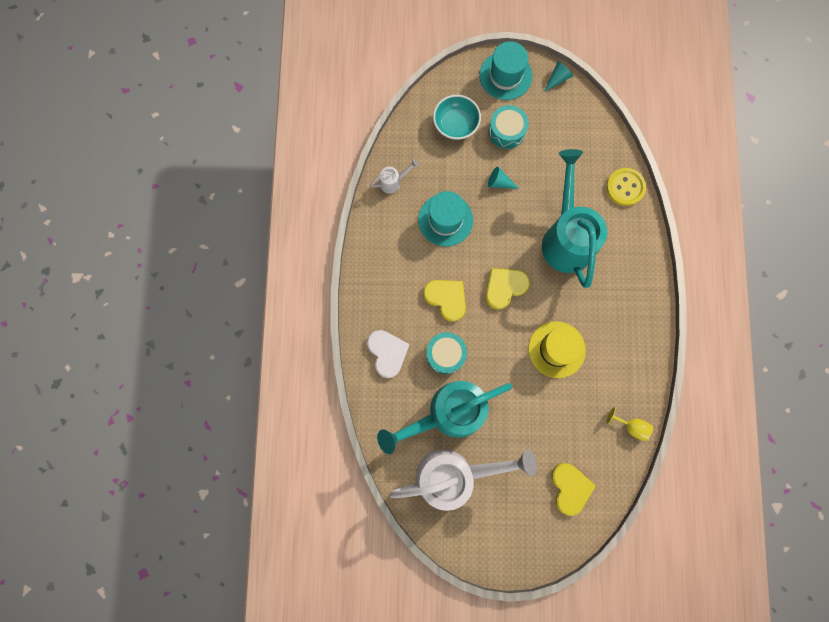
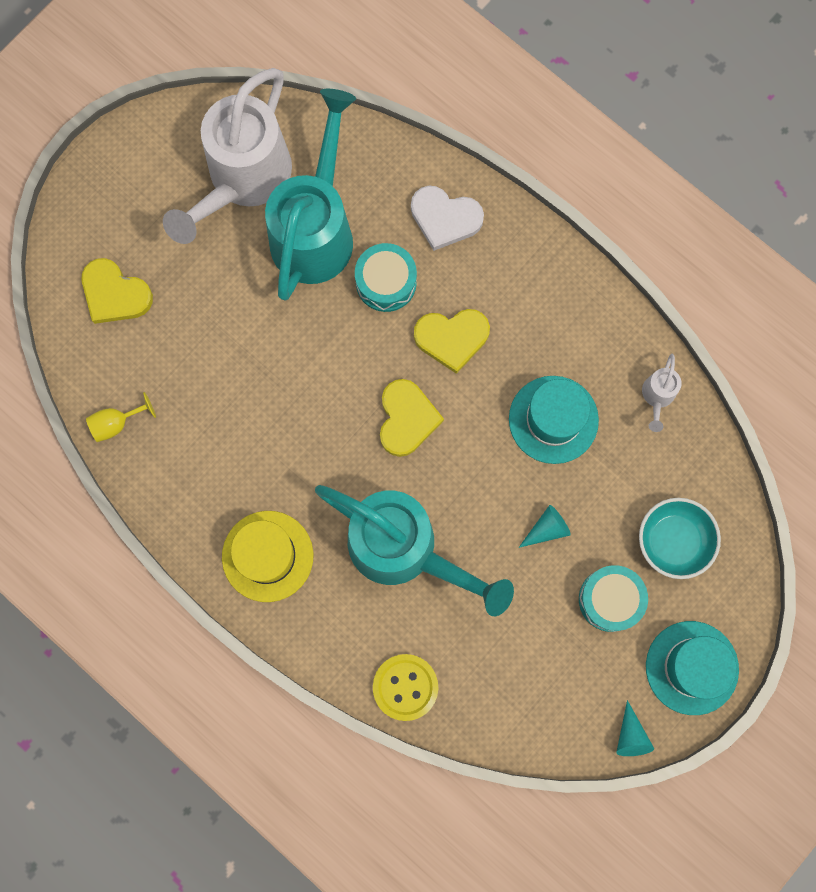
camera: 130 degrees right, 0 degrees up
(556, 349) = (279, 416): yellow hat -> yellow hat (267, 556)

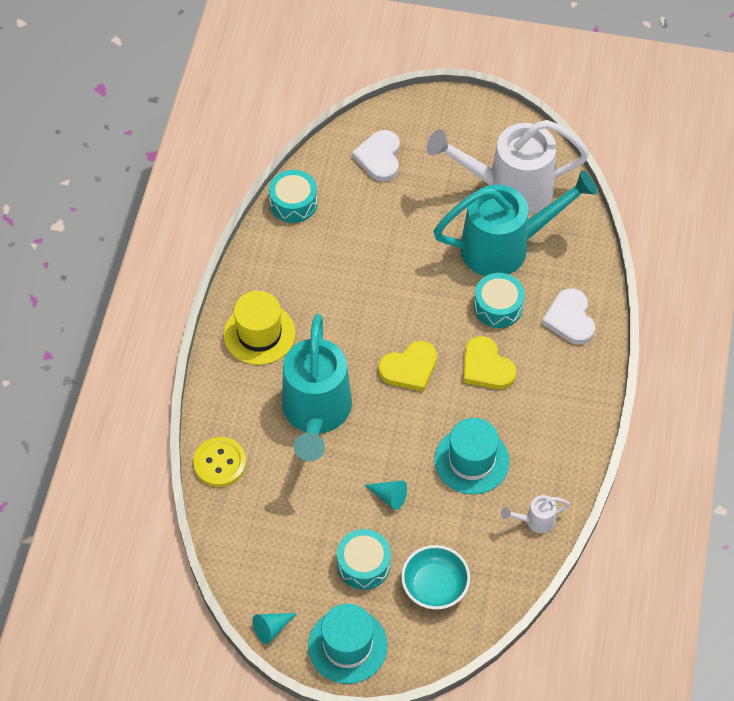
camera: 60 degrees right, 20 degrees down
(115, 294) = (379, 157): yellow heart -> white heart
(116, 423) = (293, 203): yellow goblet -> turquoise drum

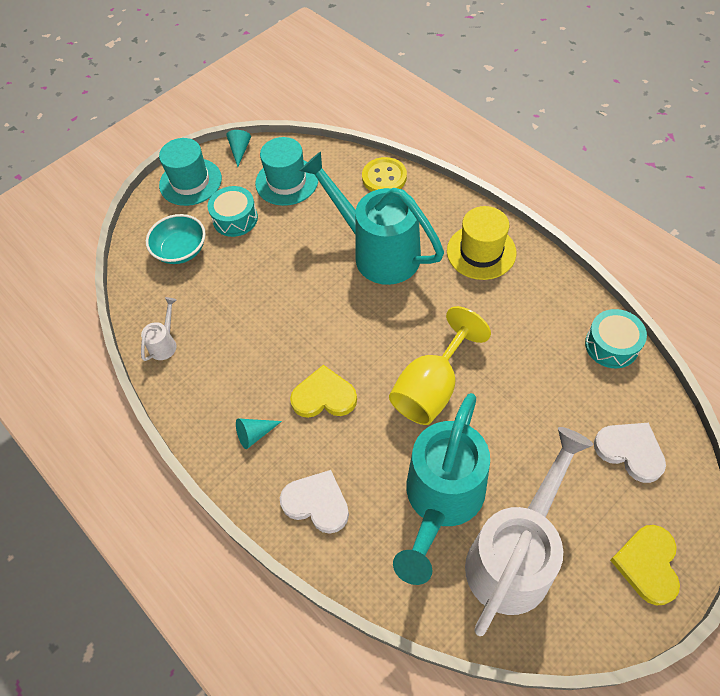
camera: 130 degrees right, 0 degrees up
(389, 496) = (271, 261): turquoise cone -> turquoise cone (255, 434)
(409, 368) = (368, 337): yellow heart -> yellow heart (647, 564)
(421, 299) = (431, 387): none -> yellow goblet
(471, 460) = (251, 331): turquoise hat -> turquoise hat (287, 181)
(498, 306) = (377, 447): turquoise drum -> none

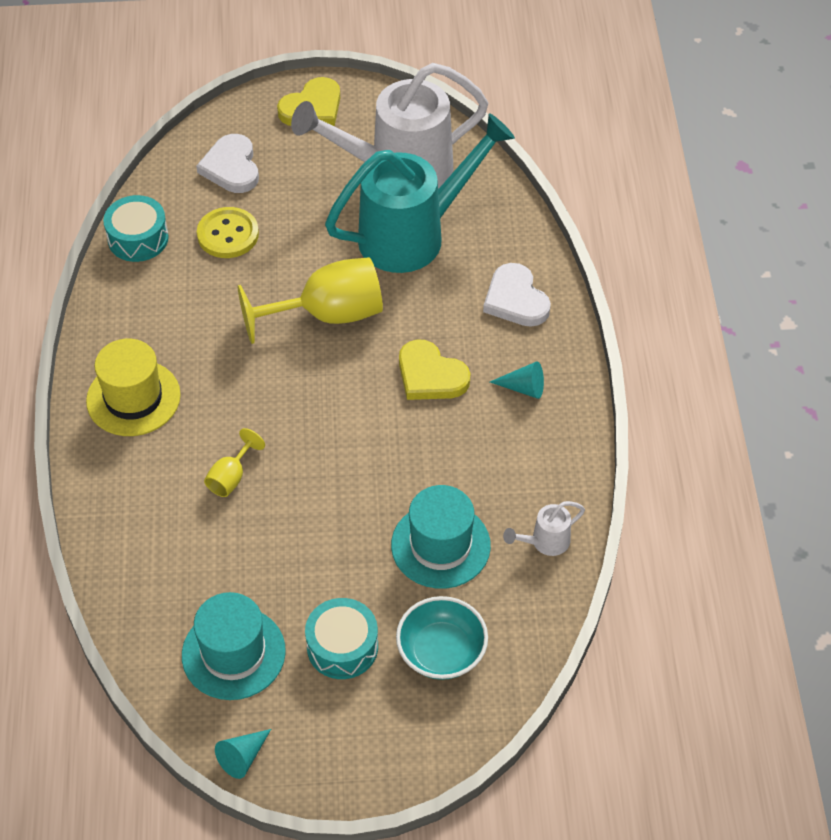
camera: 145 degrees left, 5 degrees down
(190, 182) = (349, 754): turquoise hat -> turquoise hat (440, 545)
(378, 252) = (231, 477): turquoise watering can -> yellow goblet
(384, 177) = (121, 565): yellow button -> yellow button (228, 234)

